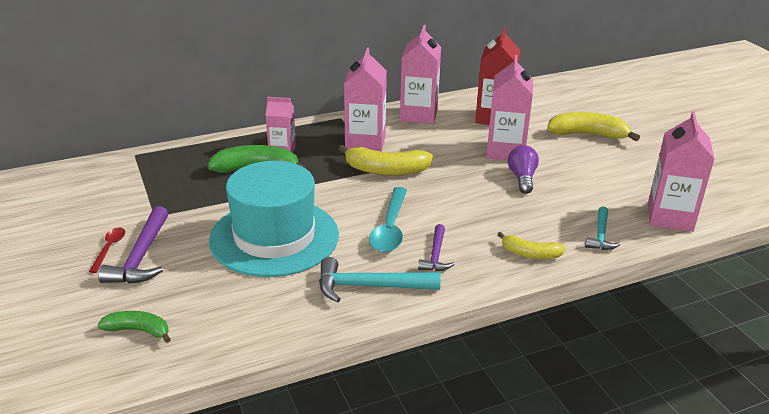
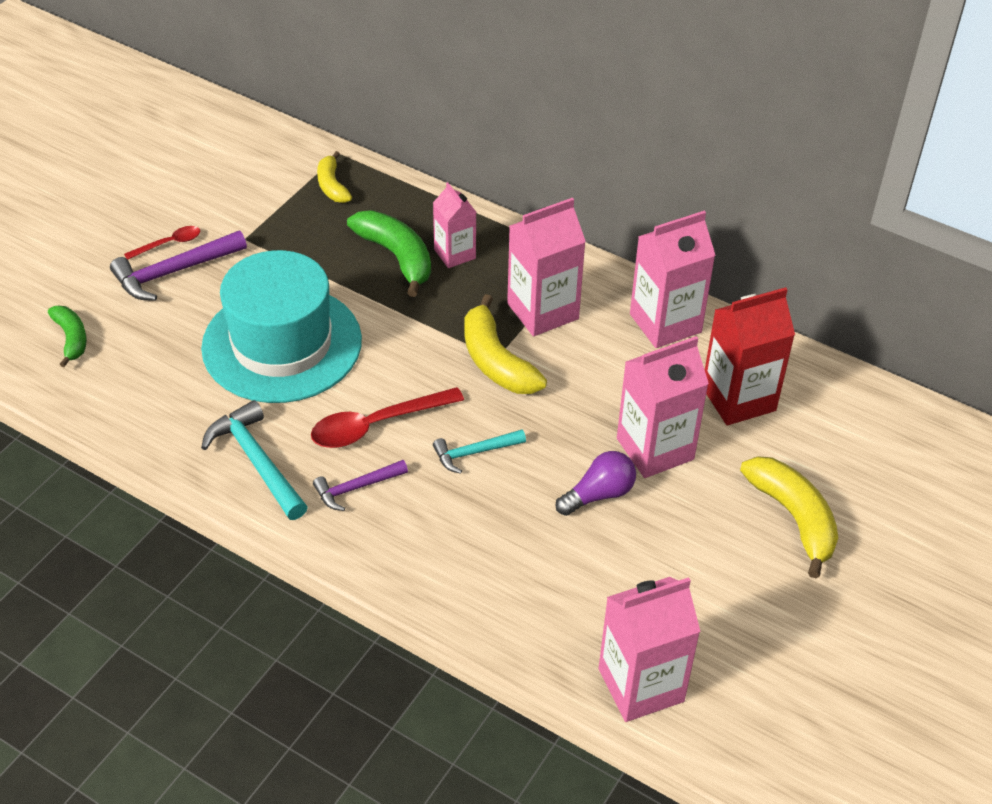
camera: 55 degrees right, 15 degrees up
(390, 228) = (377, 425): turquoise spoon -> red spoon
(530, 254) = (429, 571): yellow banana -> yellow banana (332, 186)
(600, 235) = (530, 624): turquoise hammer -> turquoise hammer (475, 453)

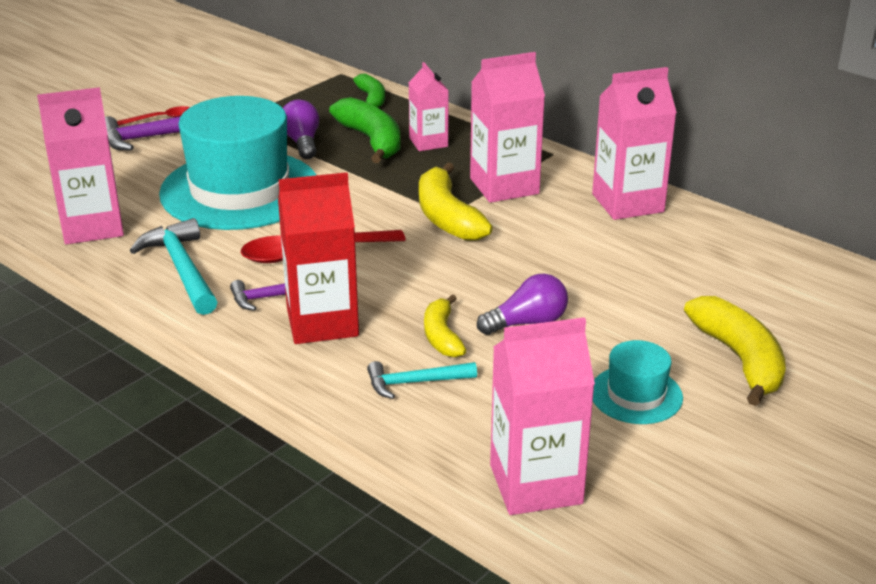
camera: 10 degrees right, 15 degrees down
(71, 338) = (43, 172): green banana -> green banana (371, 99)
(326, 267) = (302, 142): none -> purple light bulb
(332, 186) = (327, 92): yellow banana -> yellow banana (442, 336)
(475, 453) = (405, 281): turquoise hammer -> turquoise hammer (415, 383)
(655, 449) = (596, 293): pink carton -> pink carton (92, 226)
(709, 571) = (636, 395): none -> turquoise hat
(738, 399) = (694, 263): red carton -> red carton (322, 322)

